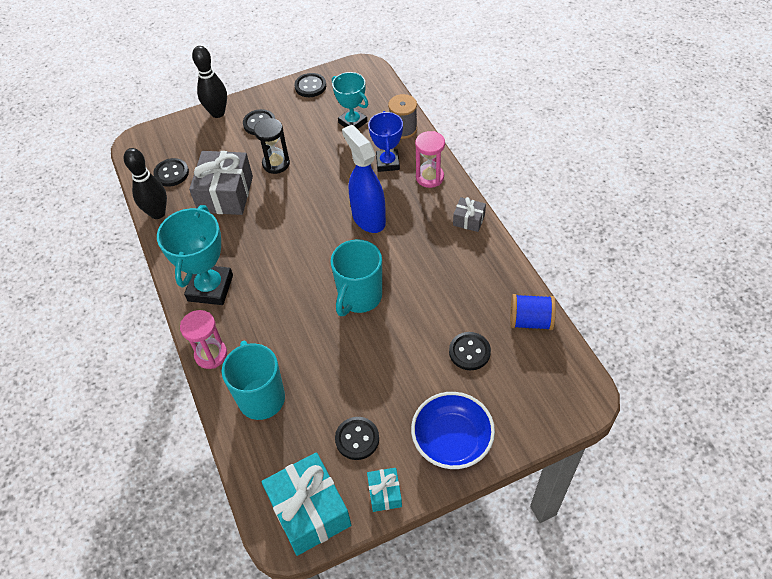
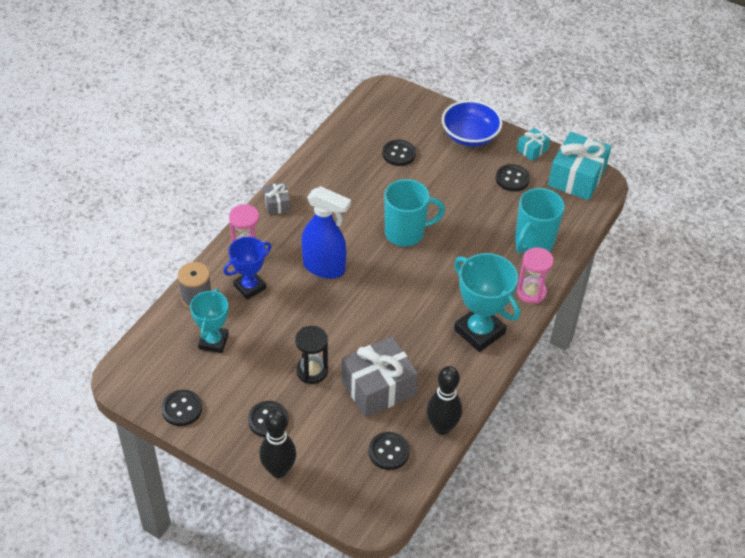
camera: 130 degrees left, 5 degrees down
(210, 288) = (479, 331): turquoise trophy -> turquoise trophy turned 75 degrees clockwise
(368, 218) = (324, 268): blue spray bottle -> blue spray bottle turned 90 degrees counterclockwise
(530, 321) = (346, 134): blue spool -> none

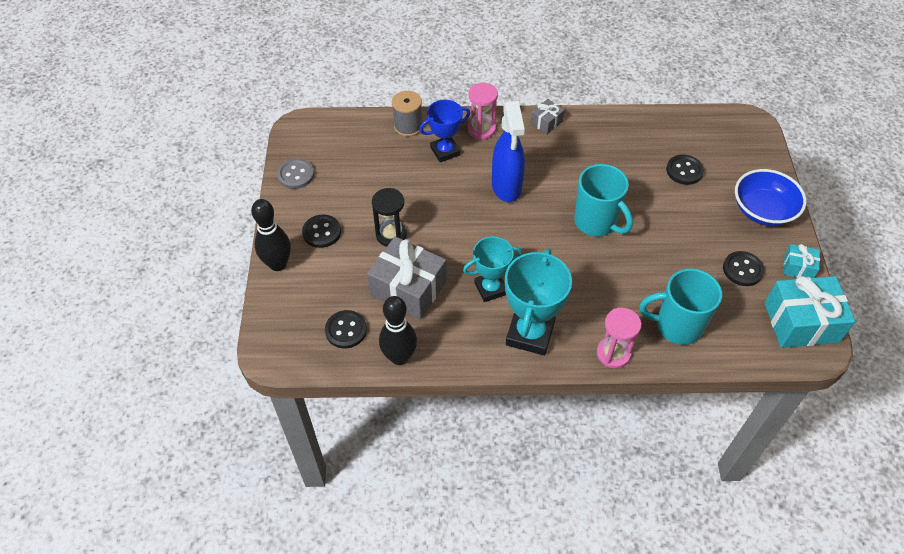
camera: 60 degrees right, 5 degrees up
(182, 409) = (295, 175): black button -> grey button
(213, 341) = (373, 159): turquoise trophy -> turquoise trophy (490, 288)
(250, 287) = (445, 151): blue trophy -> blue trophy turned 45 degrees counterclockwise

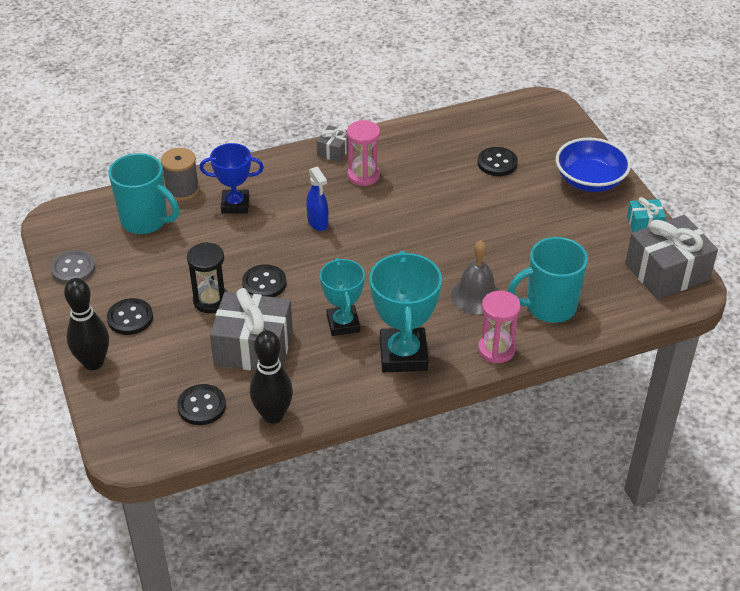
camera: 20 degrees left, 10 degrees down
(445, 151) = (235, 205): blue trophy -> blue trophy turned 45 degrees clockwise
(481, 129) = (266, 174): pink hourglass -> pink hourglass (363, 175)
(490, 288) = (343, 324): turquoise trophy -> turquoise trophy turned 60 degrees counterclockwise
(506, 187) = (318, 223): blue spray bottle -> blue spray bottle, size x0.55
(596, 222) = (427, 233): turquoise mug -> turquoise mug (145, 221)
(615, 295) = (476, 296): none -> grey bell
(742, 269) = (592, 239): black button -> black button (264, 283)
(801, 322) = (667, 272): turquoise gift -> grey gift

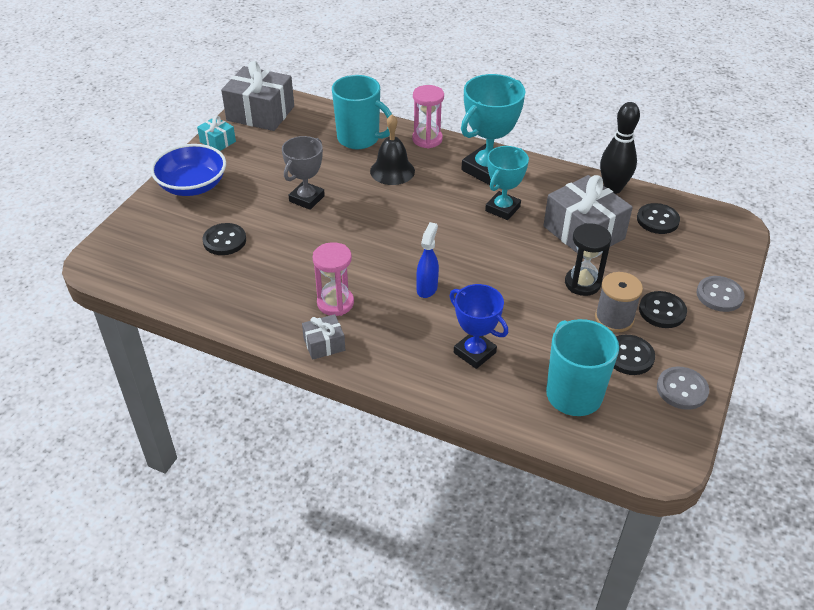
camera: 135 degrees left, 0 degrees up
(93, 363) = (719, 295): black bowling pin -> grey button
(182, 190) = (506, 404): grey spool -> grey spool (614, 318)
(264, 283) = (526, 270): black button -> black button (629, 356)
(476, 296) = (392, 171): grey bell -> black bell
(498, 227) = (307, 199): none -> grey trophy

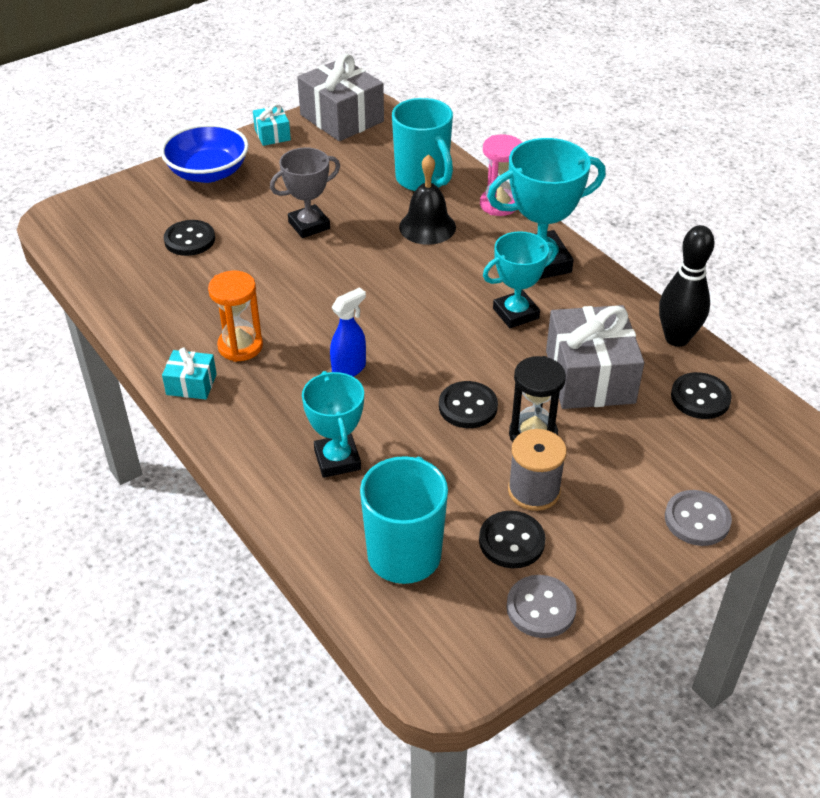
camera: 30 degrees right, 0 degrees up
(324, 344) = (191, 384): grey gift -> turquoise gift
(335, 303) = (240, 346): pink hourglass -> orange hourglass
(474, 353) = (337, 460): blue trophy -> turquoise trophy
(662, 311) = (602, 507): black button -> black button (468, 407)

